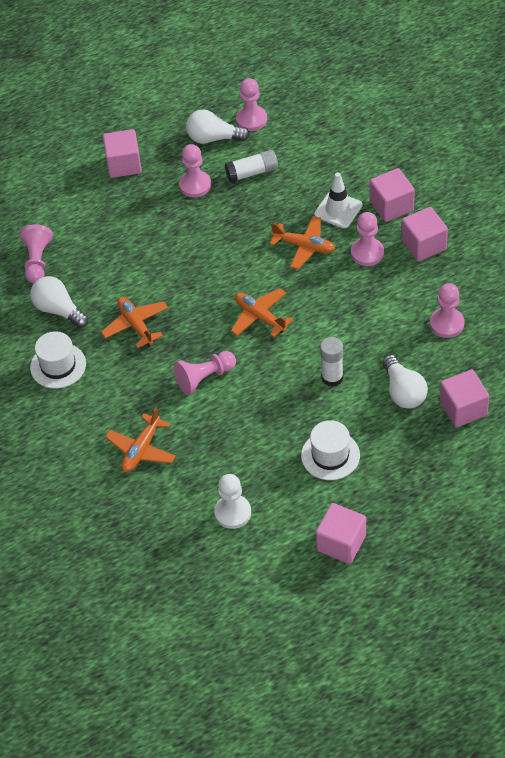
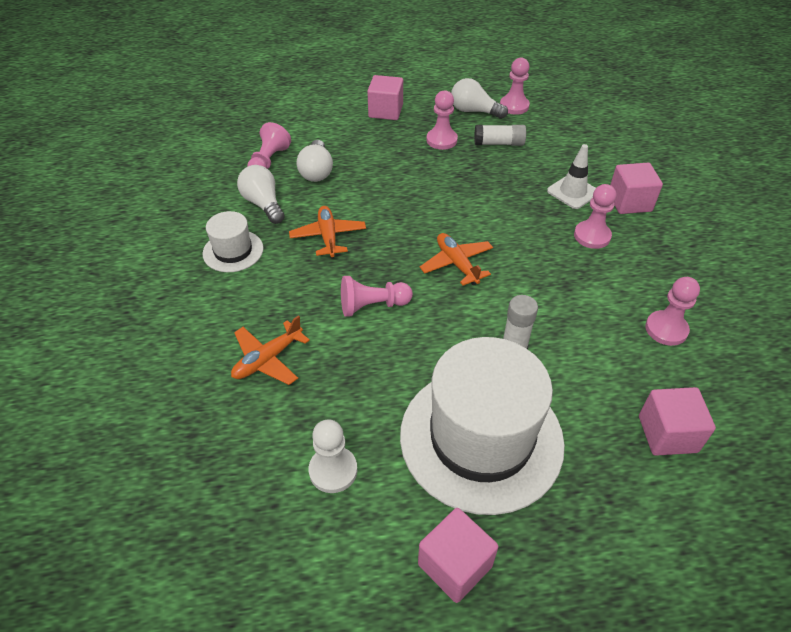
camera: 15 degrees right, 5 degrees down
(304, 246) = (527, 214): orange plane -> none
(330, 455) = (481, 438): white hat -> white hat, size x2.14
(403, 392) = (595, 389): white light bulb -> white light bulb (316, 171)
(423, 245) = (656, 245): pink cube -> none

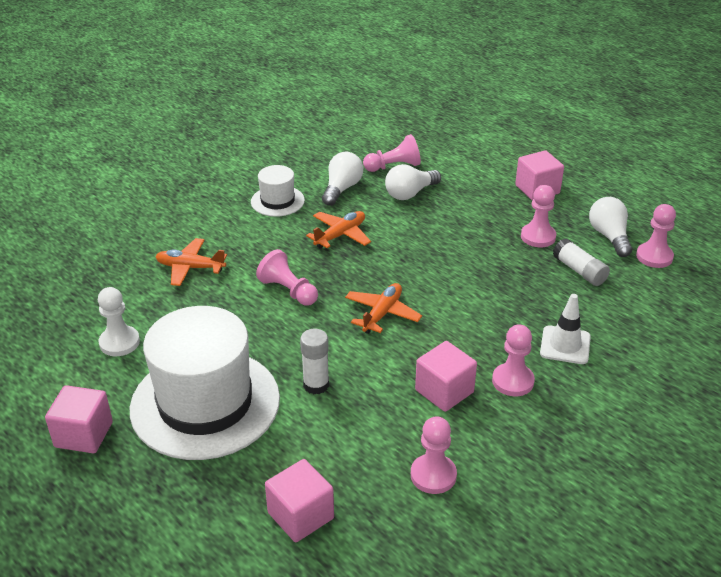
camera: 55 degrees right, 10 degrees down
(629, 202) = (598, 390): pink cube -> pink cube (444, 391)

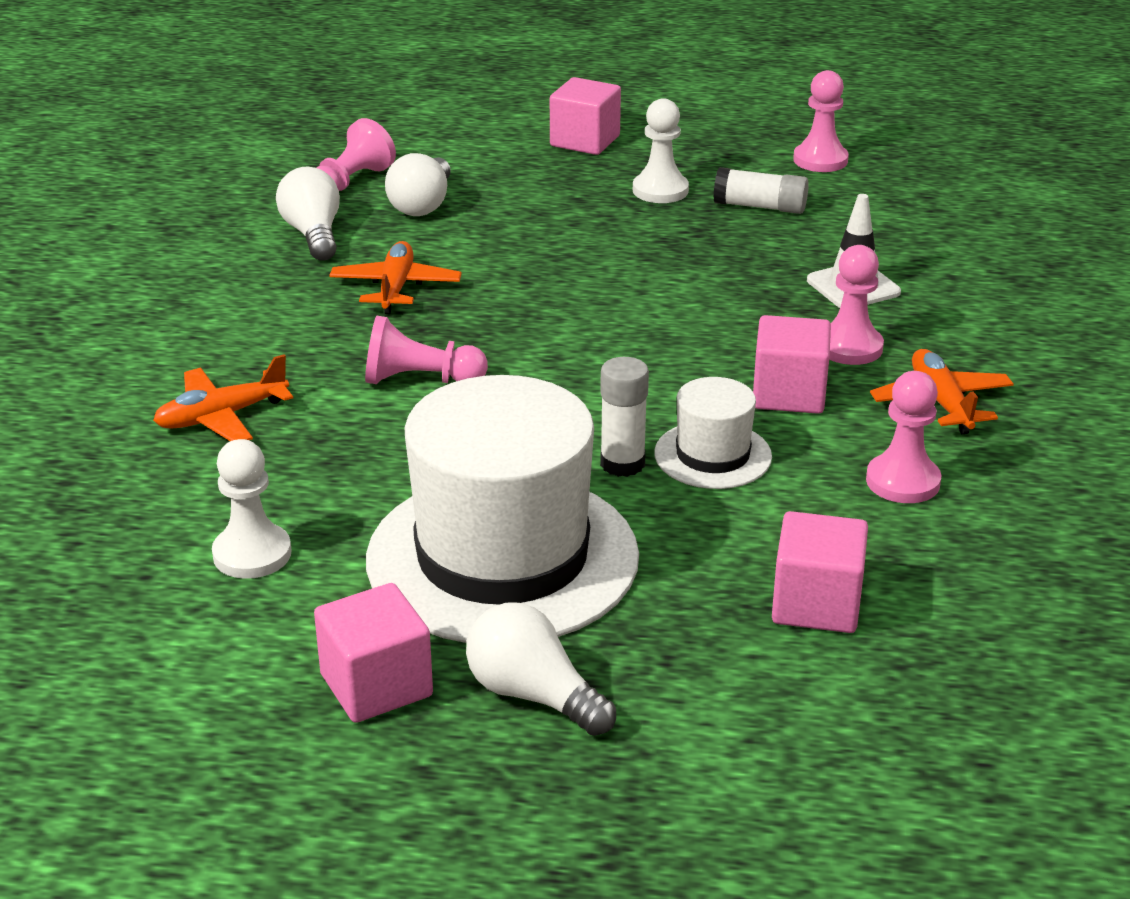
camera: 40 degrees left, 5 degrees down
(277, 201) = (235, 284): white hat -> white hat (713, 455)
(382, 314) = (589, 350): orange plane -> orange plane (941, 402)
(538, 237) = (660, 190): pink pawn -> white pawn
(609, 236) = (742, 159): white light bulb -> white light bulb (533, 695)

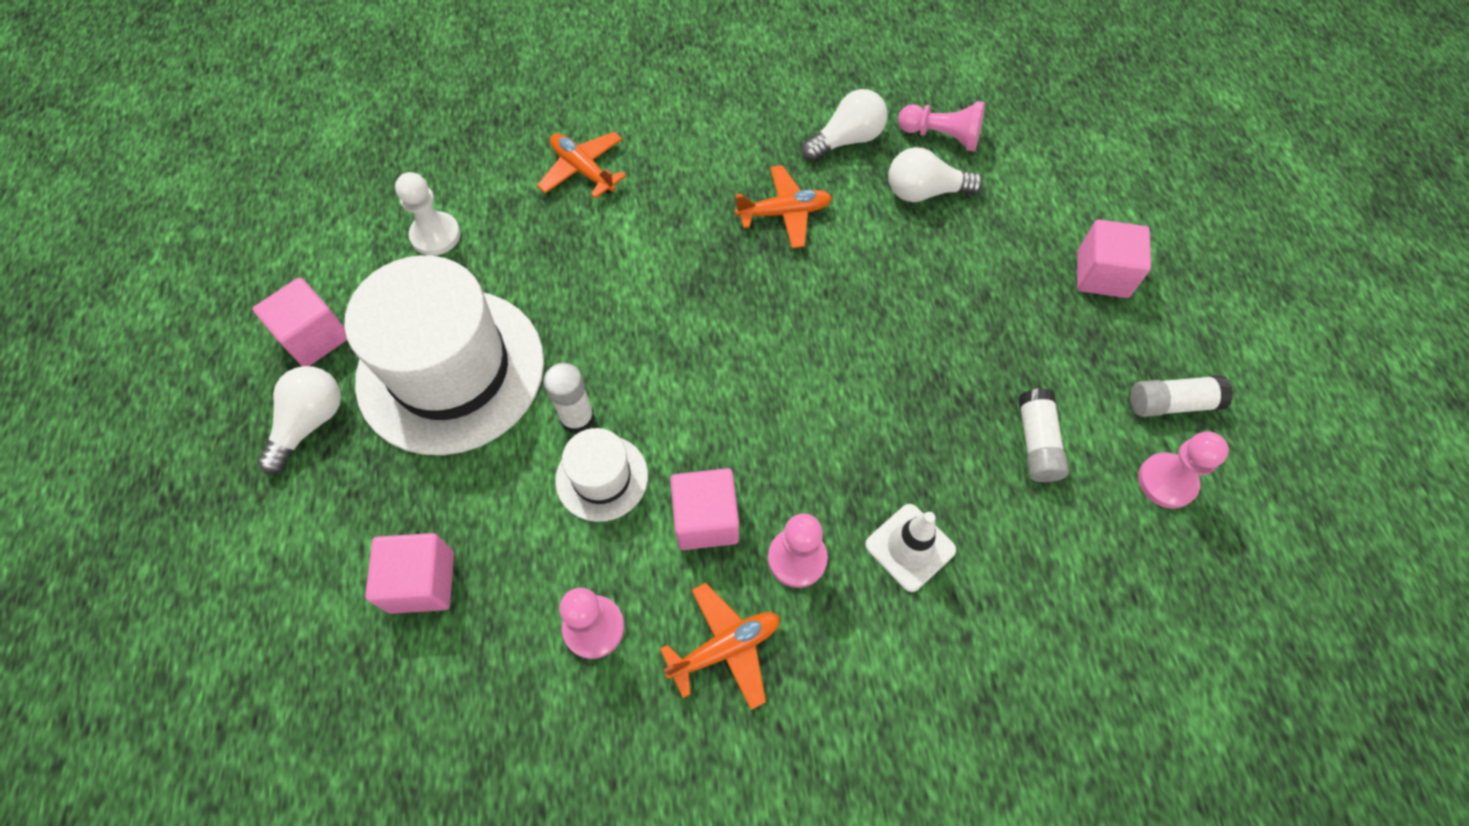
camera: 75 degrees right, 30 degrees up
(420, 380) = (658, 264): pink pawn -> none
(660, 190) = (1031, 354): white pawn -> none
(742, 142) = (1171, 403): none -> white glue stick

